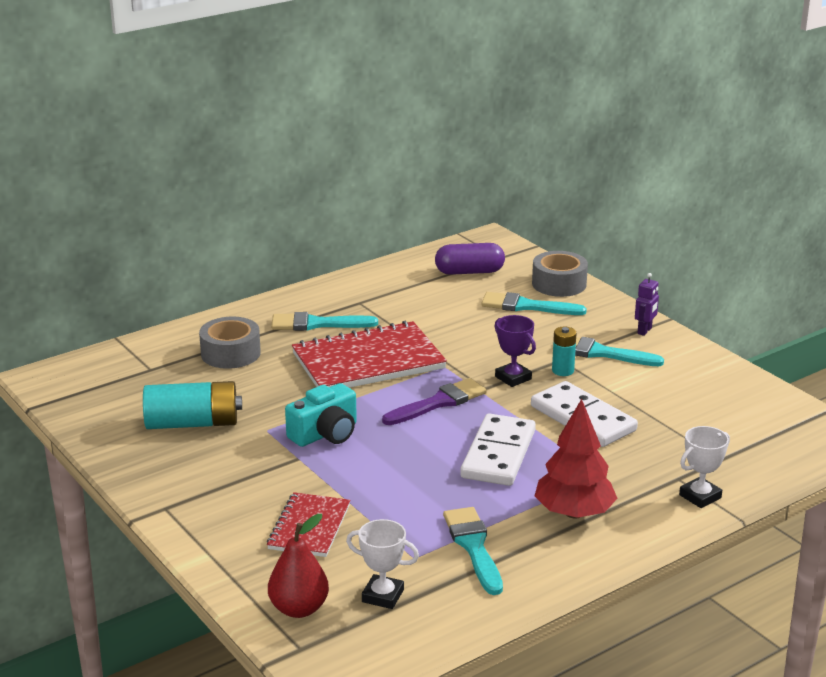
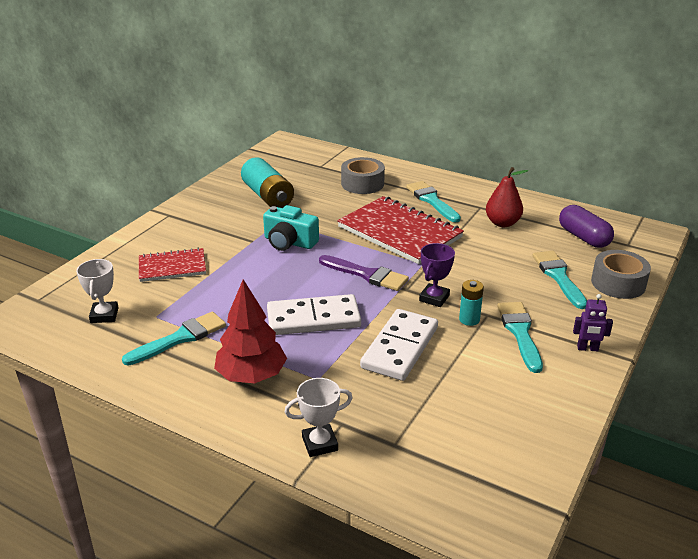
camera: 65 degrees right, 5 degrees up
(299, 609) = (79, 288): red pear -> red pear (502, 223)
(700, 496) = (320, 443): white trophy -> white trophy turned 45 degrees counterclockwise

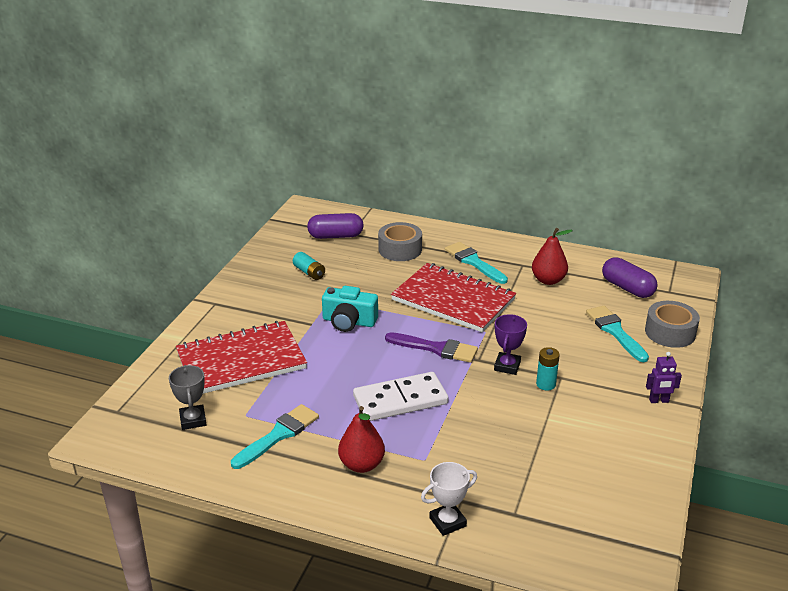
camera: 10 degrees left, 0 degrees up
(104, 315) = (193, 420): white trophy -> grey trophy
(172, 267) = (241, 361): red notebook -> red notebook, size x1.75
(251, 376) = (361, 464): red tree -> red pear
(268, 196) = (309, 272): turquoise battery -> turquoise battery, size x0.53
(305, 167) = (335, 236): none -> purple capsule
(399, 347) = (490, 420): white domino -> none
(520, 332) = (595, 392): turquoise brush -> none

